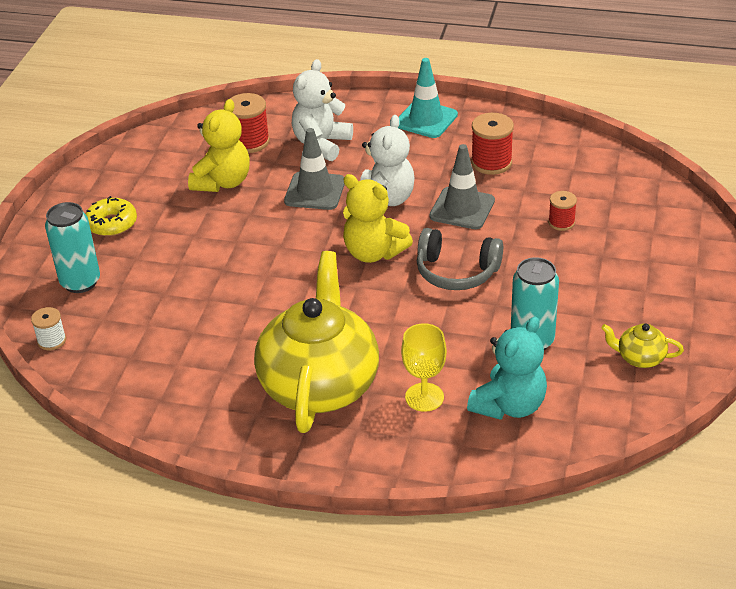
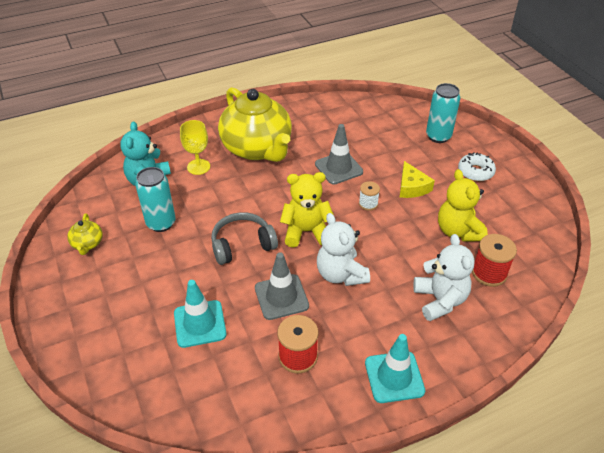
camera: 140 degrees right, 5 degrees up
(52, 340) = (407, 108): white spool -> white spool (368, 204)
(112, 224) = (475, 172): yellow donut -> white donut
(202, 242) = (412, 187): none -> yellow cheese
(315, 191) = (393, 256): grey traffic cone -> grey traffic cone (338, 168)
(561, 222) = (200, 324): red spool -> turquoise traffic cone
(639, 358) = (87, 244): yellow teapot -> yellow teapot turned 105 degrees clockwise

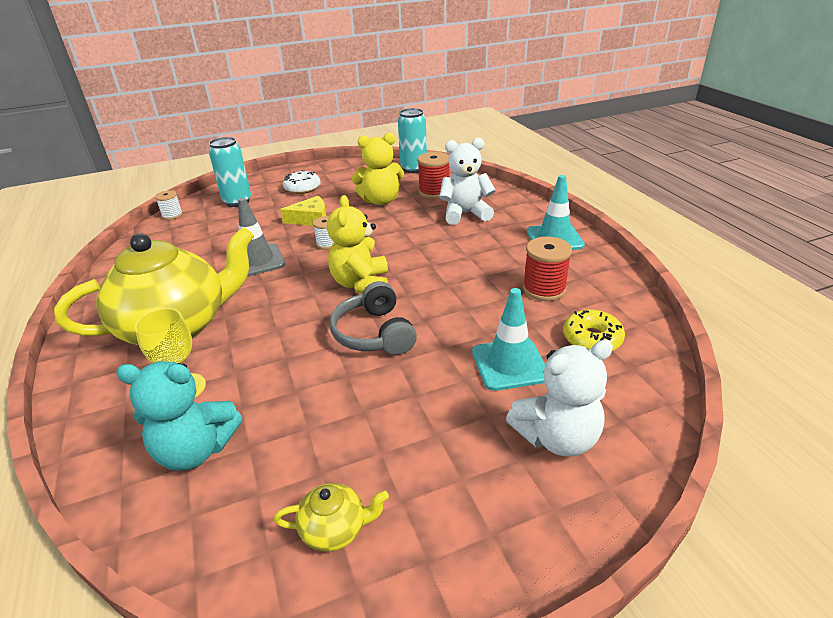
camera: 85 degrees left, 10 degrees down
(161, 223) = (308, 423): turquoise can -> turquoise can (414, 169)
(224, 383) = (592, 339): none -> yellow donut
(281, 297) = (463, 301): grey traffic cone -> none
(340, 274) = (431, 262): white teddy bear -> white teddy bear (557, 437)
(407, 107) = (172, 215): none -> white spool

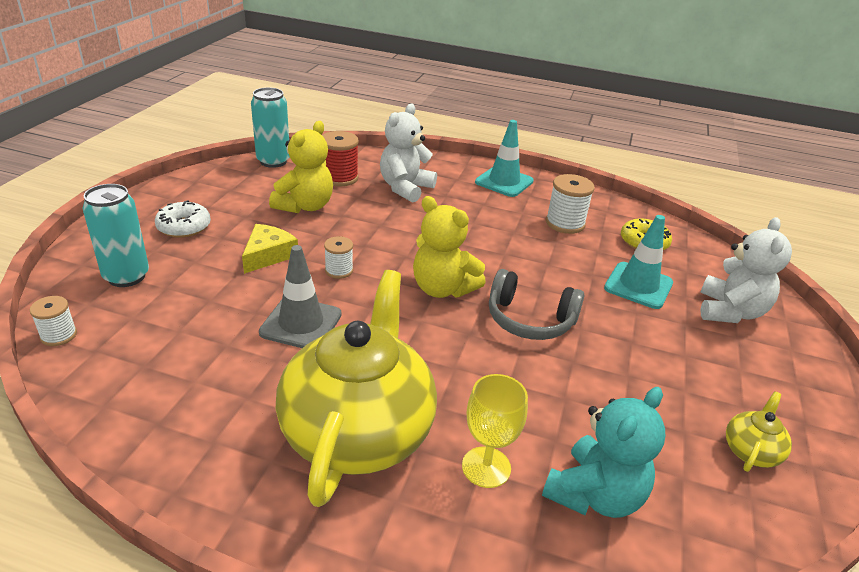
camera: 55 degrees left, 0 degrees up
(544, 289) = (565, 223): red spool -> white spool

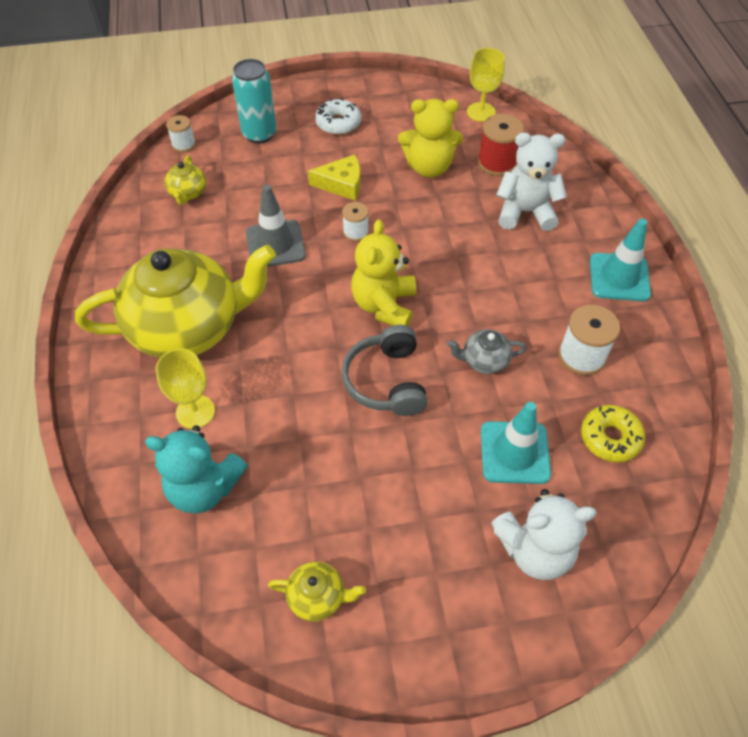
camera: 65 degrees right, 20 degrees up
(146, 360) = (188, 193): none -> yellow teapot
(273, 161) = (481, 112): turquoise can -> yellow goblet
(541, 264) = (484, 361): none -> grey teapot

